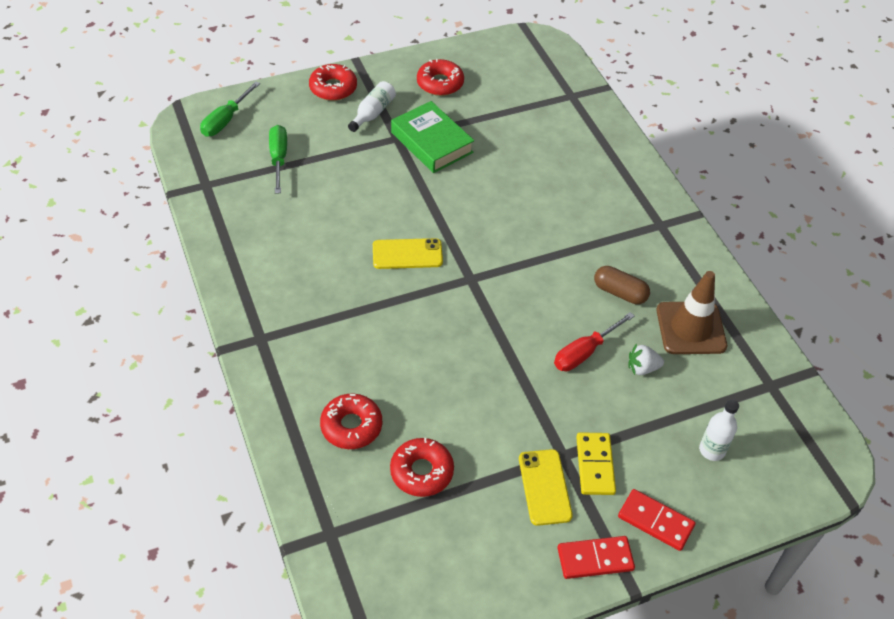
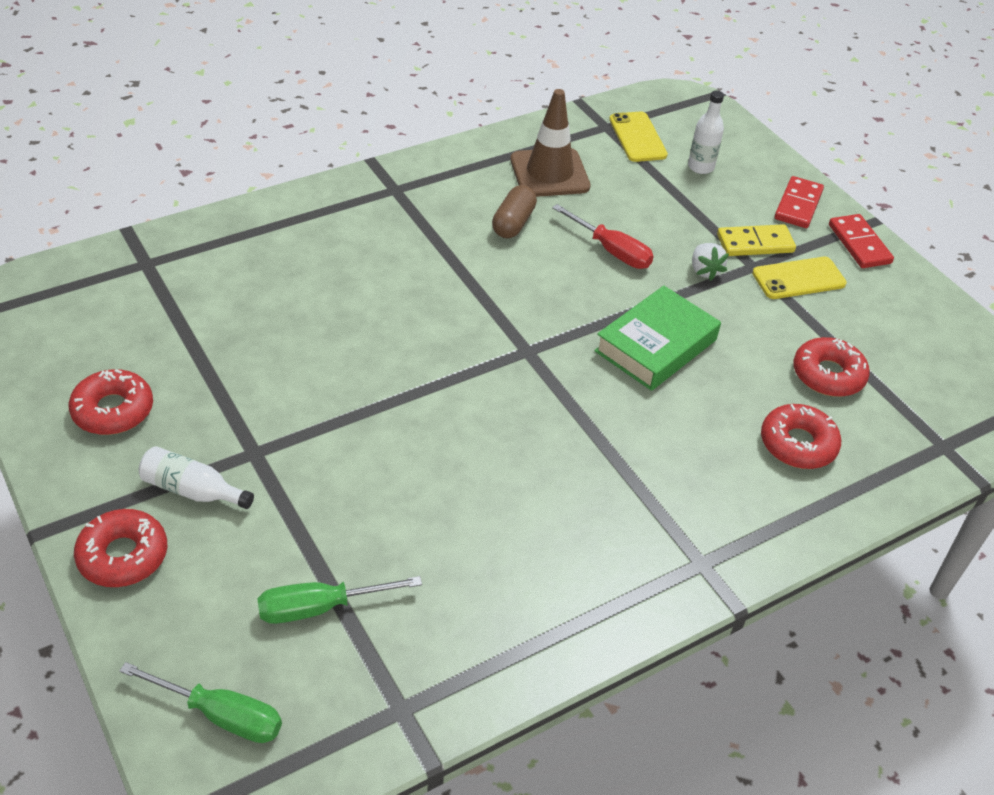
camera: 100 degrees left, 5 degrees down
(407, 254) = (500, 417): yellow phone -> yellow phone (637, 137)
(431, 142) = (261, 409): green book -> green book (656, 345)
(642, 368) = (617, 209): white strawberry -> white strawberry (704, 271)

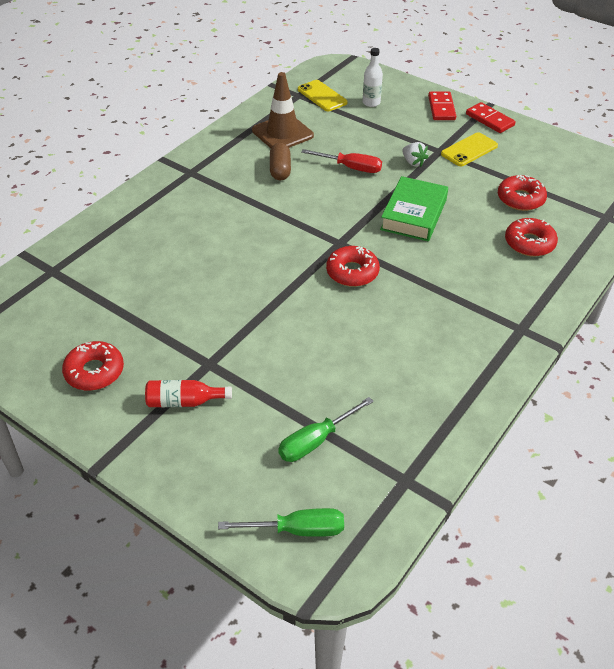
camera: 20 degrees left, 0 degrees up
(123, 555) = (165, 459): red donut -> red donut (352, 272)
(192, 490) = (184, 402): white bottle -> red bottle
(755, 243) = (431, 137): yellow domino -> none

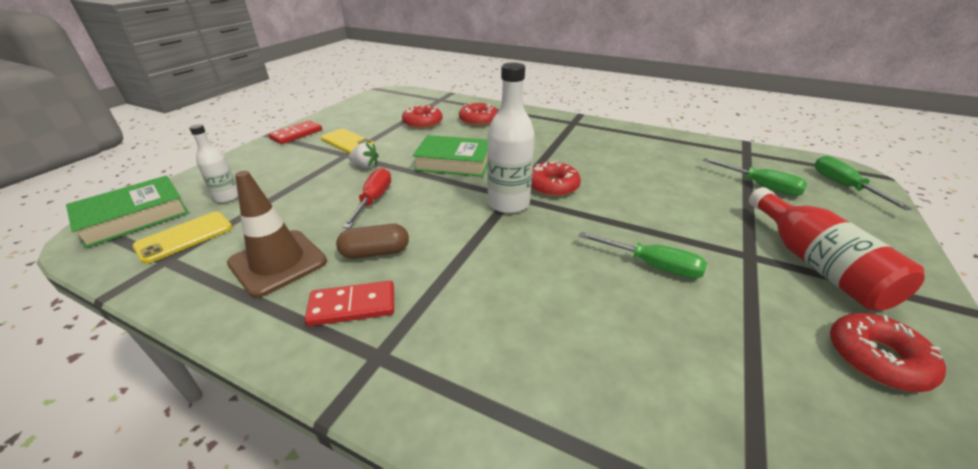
camera: 100 degrees left, 10 degrees down
(184, 402) = (815, 263): red bottle -> red bottle, size x1.74
(219, 299) = (652, 265): none -> green screwdriver
(327, 239) = (508, 203): none -> white bottle
(352, 73) = (134, 217): none -> green book
(413, 162) = (365, 166): white strawberry -> white strawberry turned 60 degrees clockwise
(441, 108) = (263, 156): red domino -> red domino (352, 306)

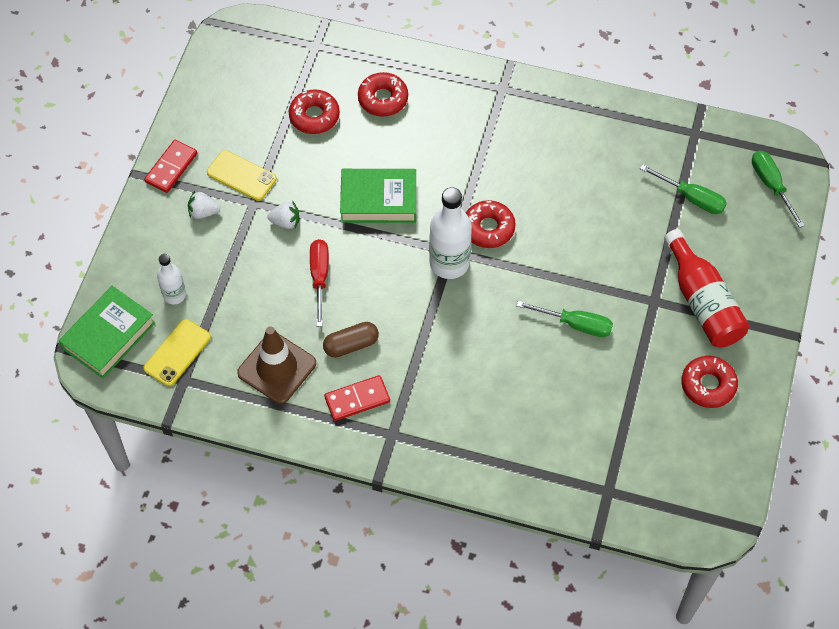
camera: 10 degrees left, 25 degrees up
(300, 155) = (203, 212): none -> white strawberry

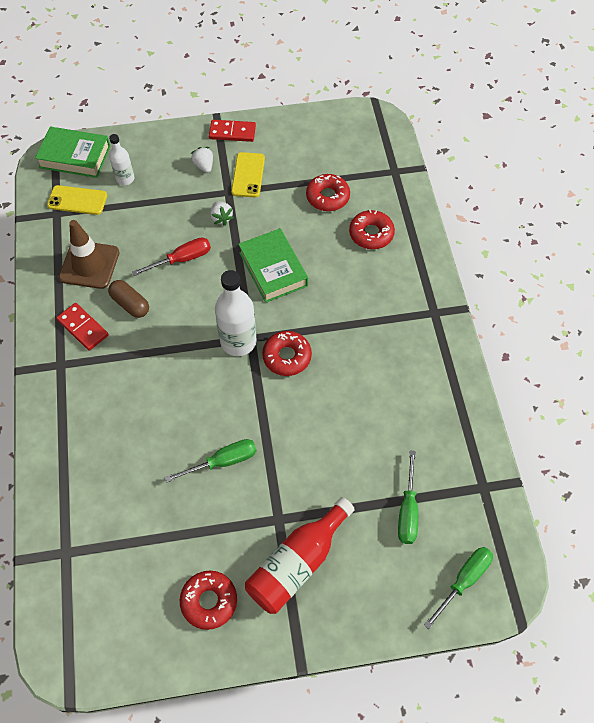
camera: 65 degrees right, 0 degrees up
(575, 324) = (223, 461): green screwdriver -> green screwdriver turned 105 degrees counterclockwise

